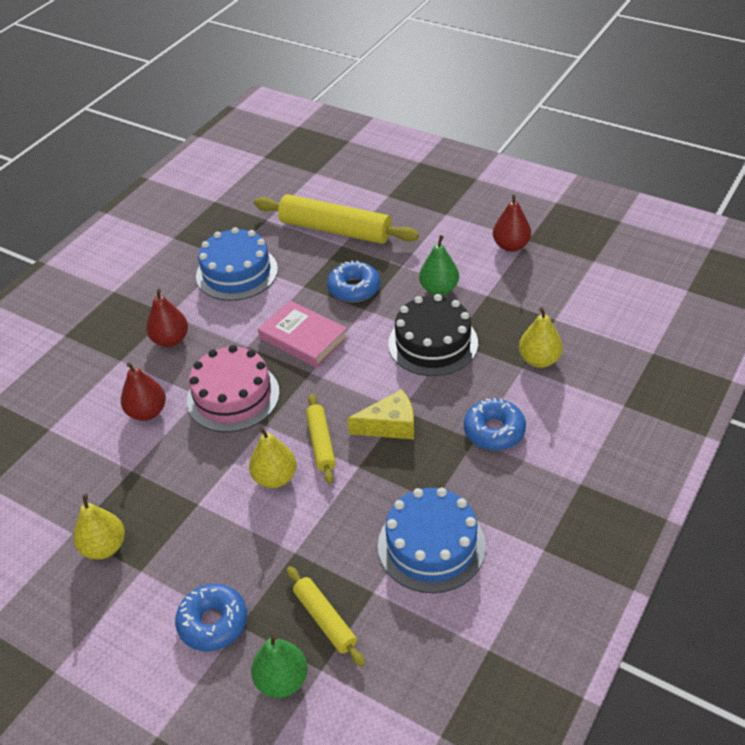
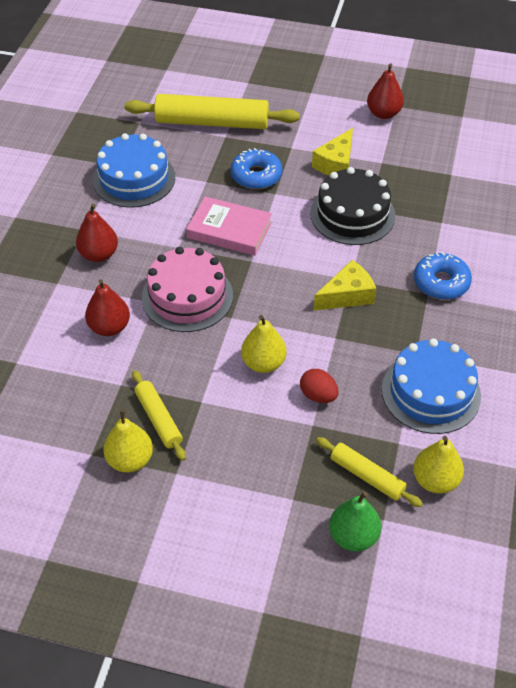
camera: 20 degrees left, 5 degrees up
(213, 622) = (267, 502): blue donut -> none
(314, 523) = (318, 395): none -> red egg
(321, 443) = (291, 323): yellow rolling pin -> yellow rolling pin (158, 419)
(439, 289) = (336, 164): green pear -> yellow cheese
(539, 360) = (453, 213): yellow pear -> yellow pear (435, 480)

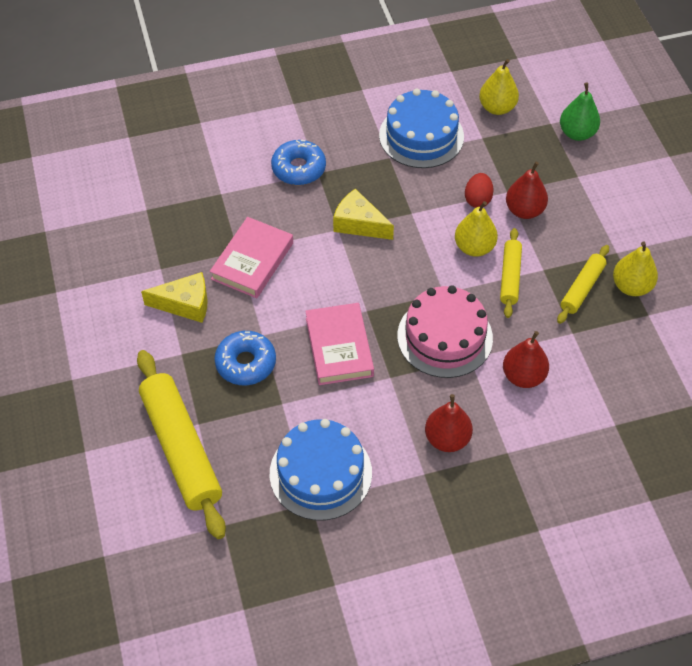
camera: 120 degrees left, 5 degrees up
(352, 214) = (252, 261): black cake -> pink book
(367, 476) = (524, 144): yellow rolling pin -> yellow rolling pin (510, 277)
(383, 113) = (76, 297): red pear -> red pear (524, 210)

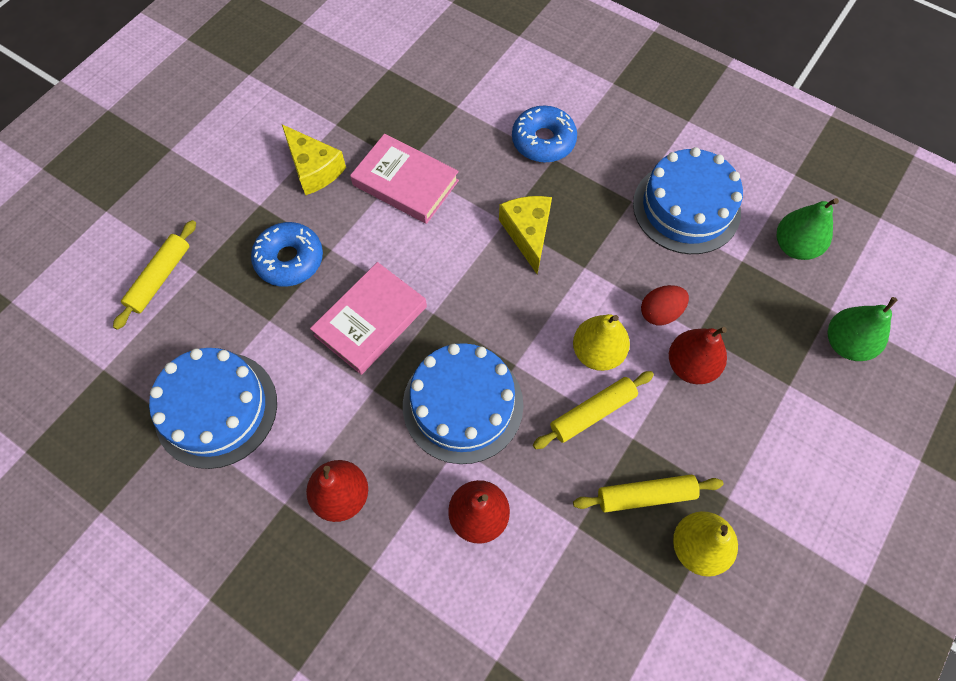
camera: 50 degrees right, 10 degrees up
(182, 448) = (160, 278): yellow rolling pin -> yellow rolling pin, size x0.53
(252, 261) = (405, 183): pink book -> pink book turned 45 degrees clockwise
(444, 337) = (463, 404): pink cake -> blue cake
(497, 108) = (794, 246): yellow pear -> green pear

